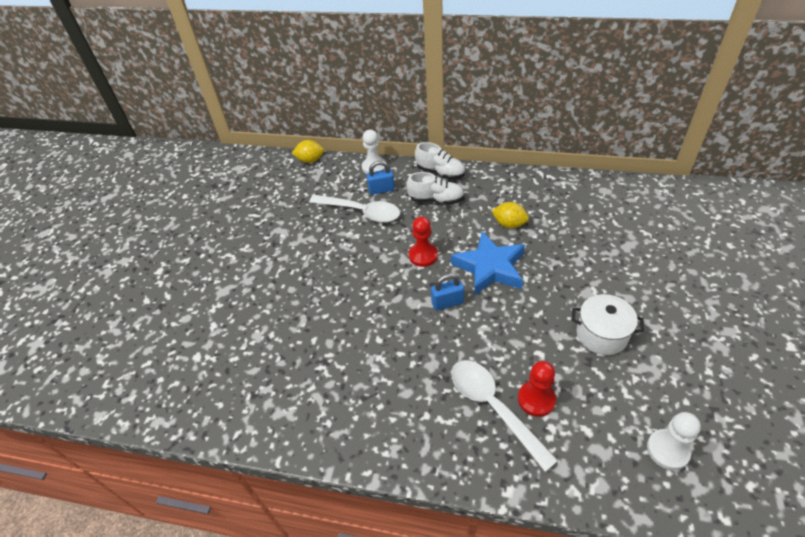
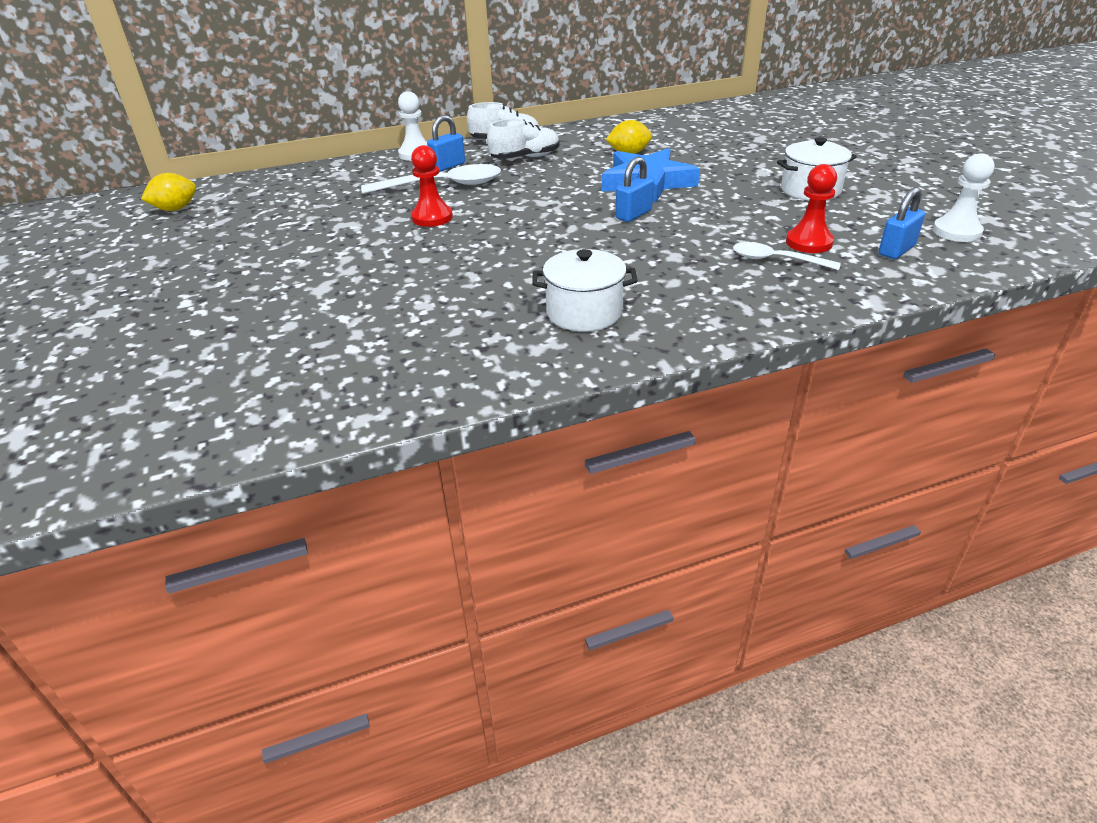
camera: 35 degrees left, 10 degrees down
(310, 160) = (319, 168): yellow lemon -> yellow lemon (175, 209)
(329, 394) = (584, 312): none -> white pot
(423, 255) = (562, 194): red pawn -> red pawn (432, 217)
(493, 407) = (776, 260): white spoon -> white spoon, size x0.60
(593, 445) = (896, 250): none -> blue padlock

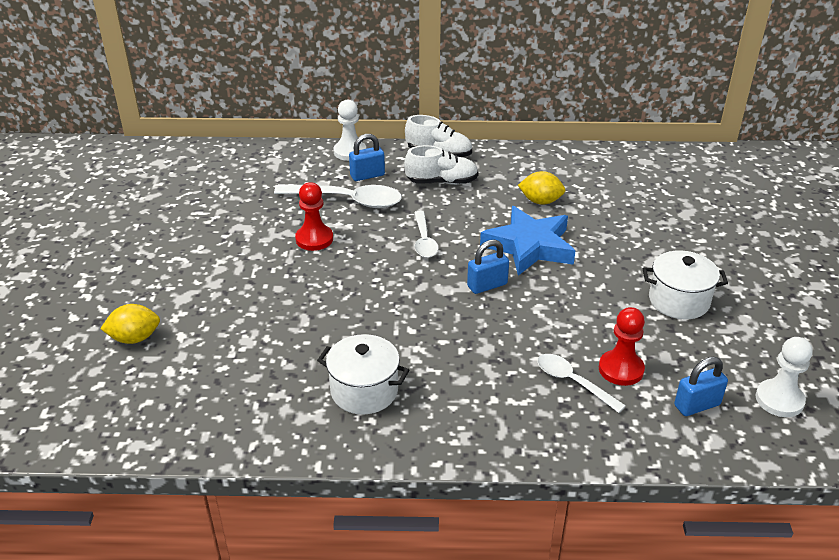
camera: 20 degrees right, 0 degrees up
(175, 209) = (125, 172): yellow lemon -> yellow lemon (135, 338)
(545, 197) = (424, 240): none -> white spoon

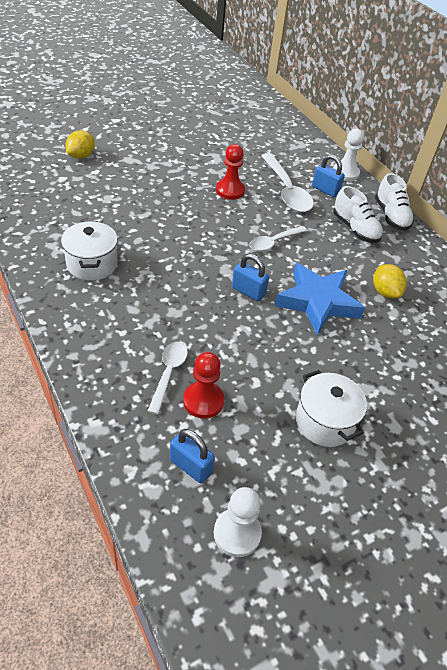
camera: 55 degrees right, 10 degrees up
(135, 338) = (81, 156): yellow lemon -> yellow lemon turned 75 degrees clockwise

